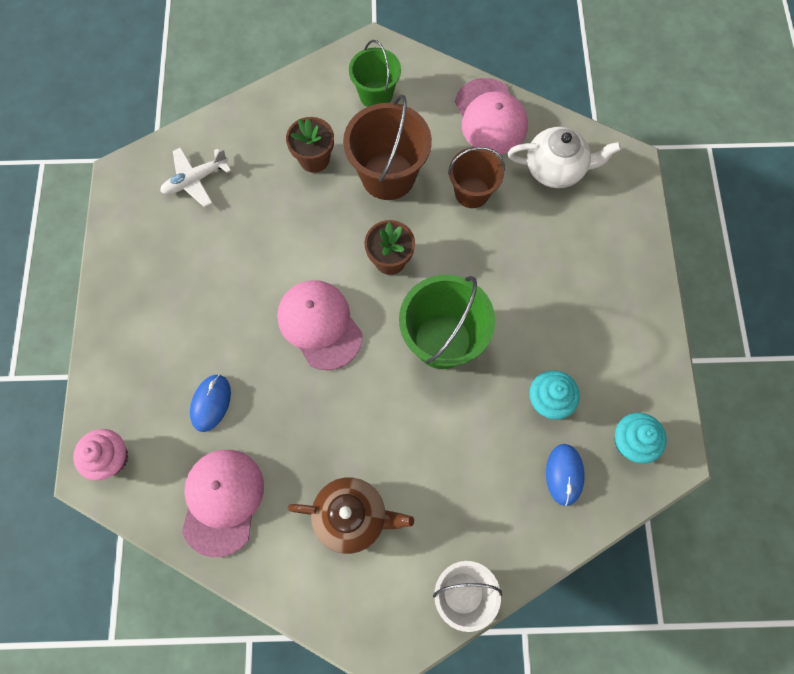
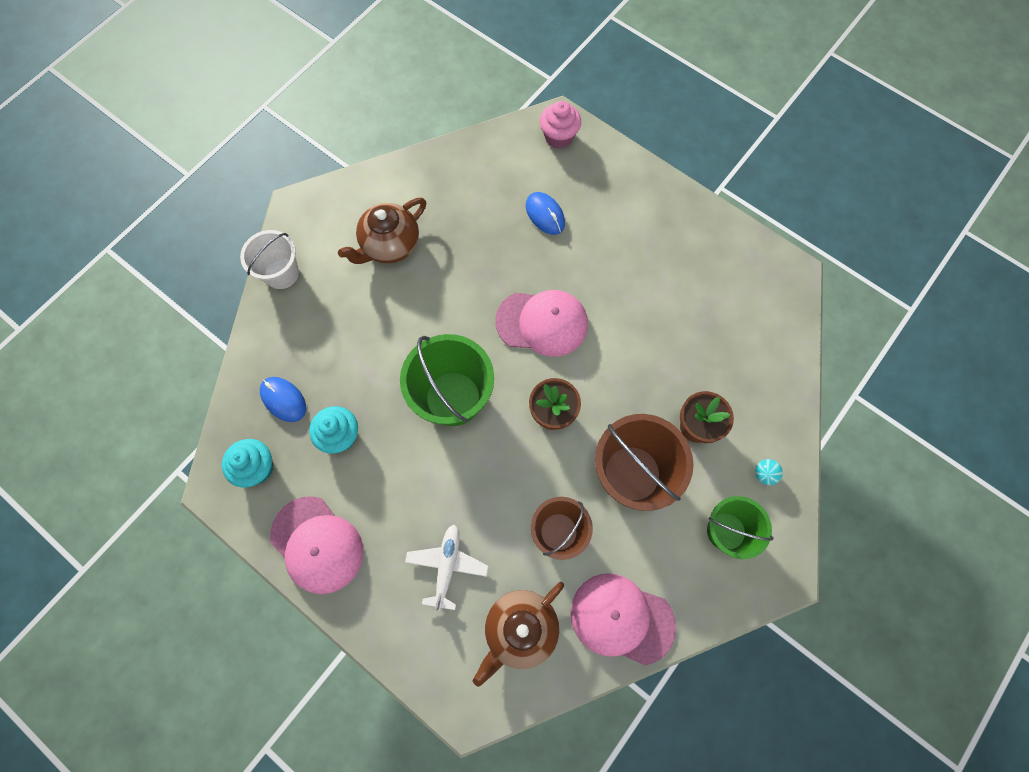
camera: 130 degrees right, 0 degrees up
(195, 180) = (745, 322): white plane -> white plane (447, 566)
(222, 501) = (472, 179): pink cap -> pink cap (317, 544)
(313, 97) = (764, 474): none -> turquoise ball
(555, 169) = (520, 629): white teapot -> brown teapot

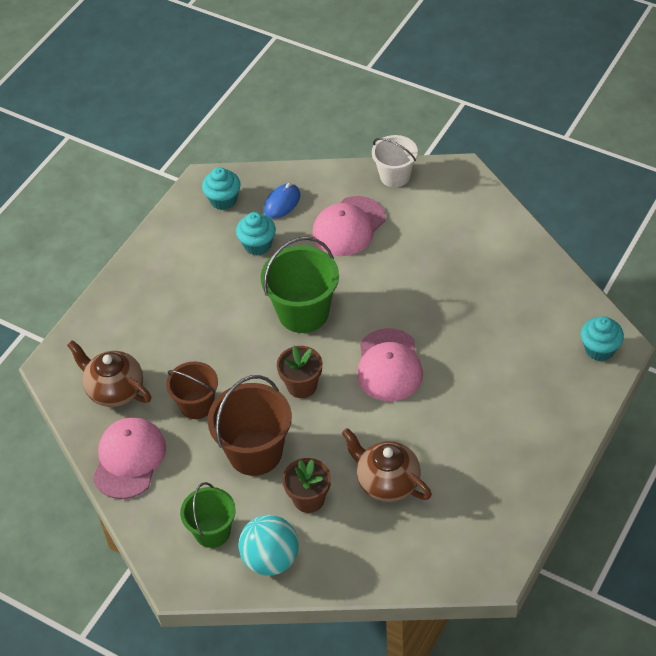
camera: 85 degrees right, 20 degrees down
(317, 544) = (168, 249): pink cap -> pink cap (348, 226)
(390, 245) = (441, 242): brown teapot -> brown teapot (387, 482)
(447, 566) = (160, 333): white plane -> none
(545, 215) = (505, 351): blue mouse -> none
(559, 137) = (599, 349): pink cupcake -> turquoise cupcake
(764, 474) = (271, 559): turquoise ball -> turquoise ball, size x2.39

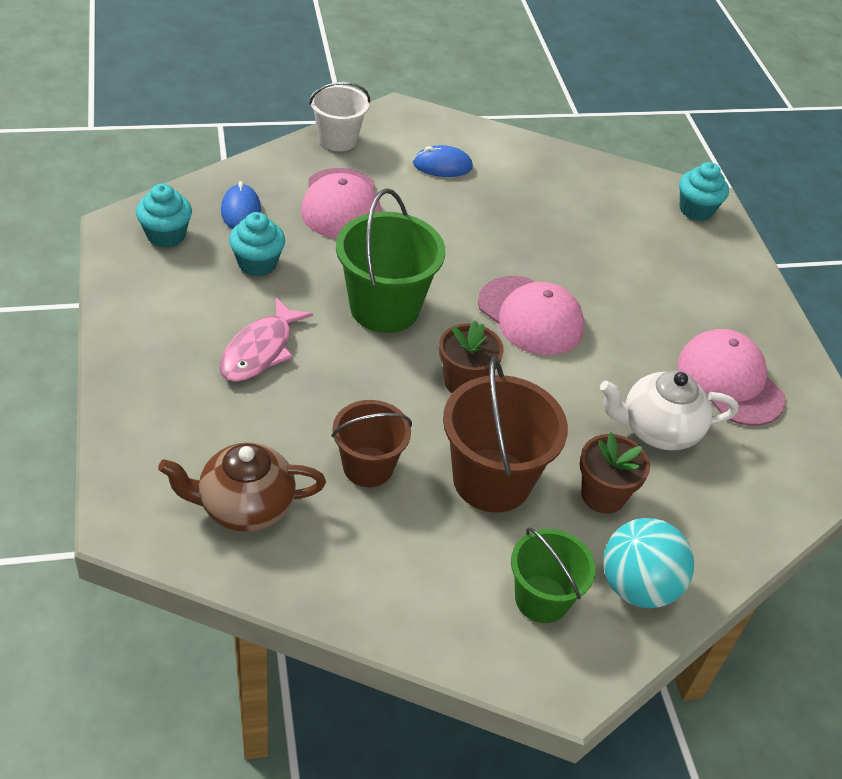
camera: 50 degrees left, 5 degrees down
(129, 459) = (351, 578): pink cap -> pink cap (729, 381)
(206, 303) = (260, 350): none -> pink fish
(387, 482) = (658, 430): brown teapot -> white teapot
(446, 228) = (442, 165): none -> blue mouse

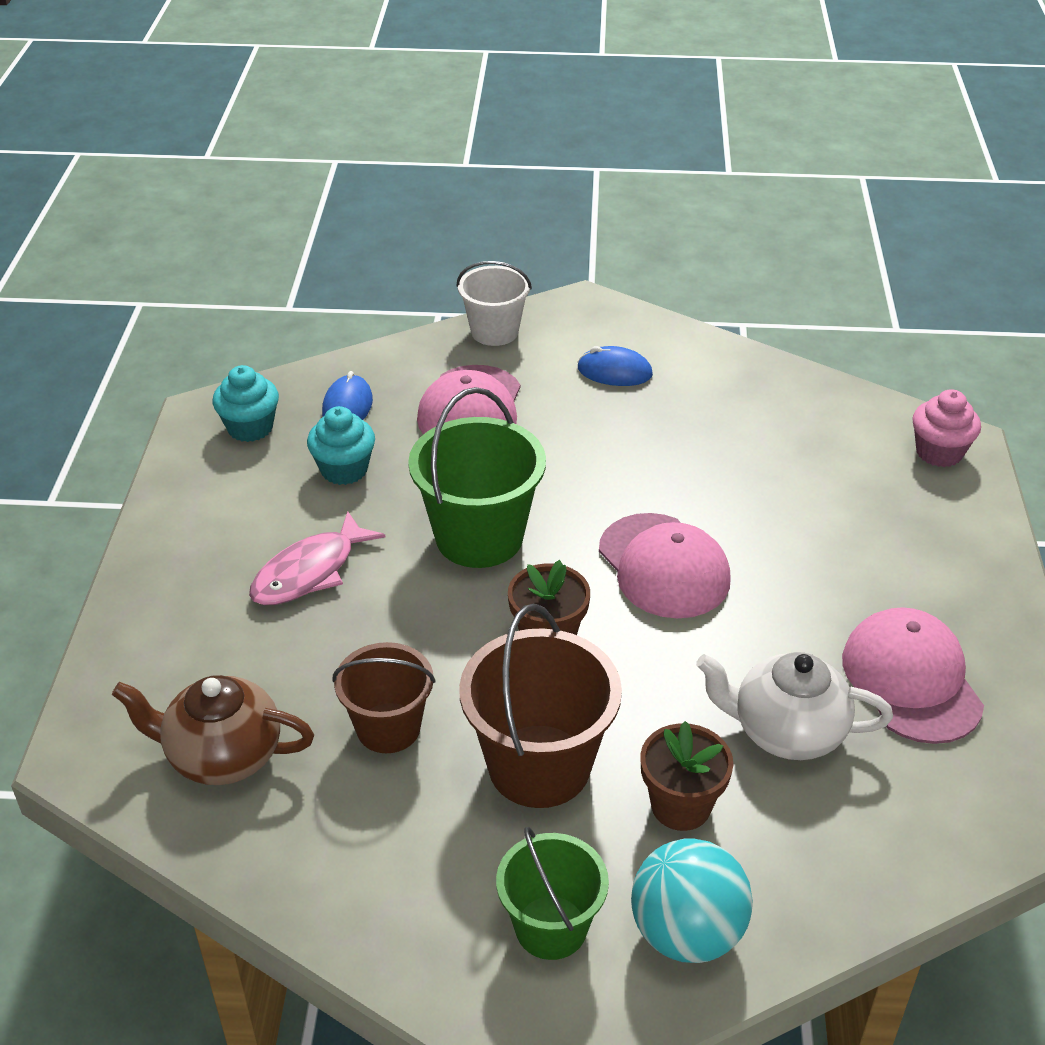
camera: 20 degrees right, 5 degrees down
(696, 210) = (939, 452): turquoise cupcake -> pink cupcake

